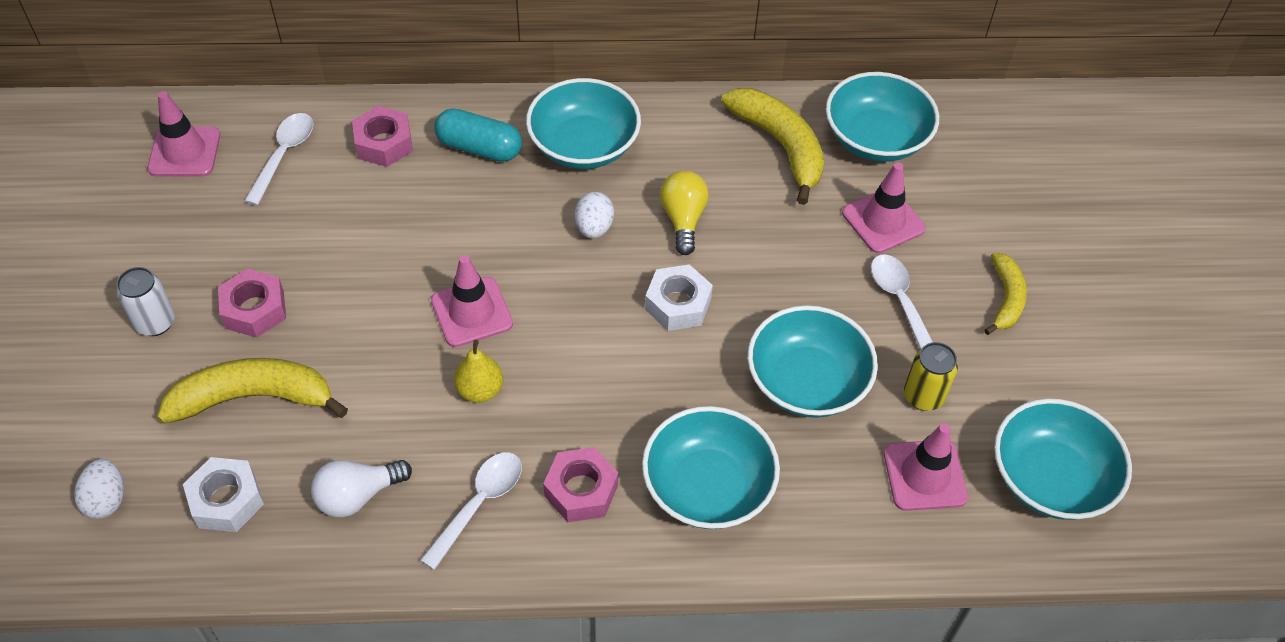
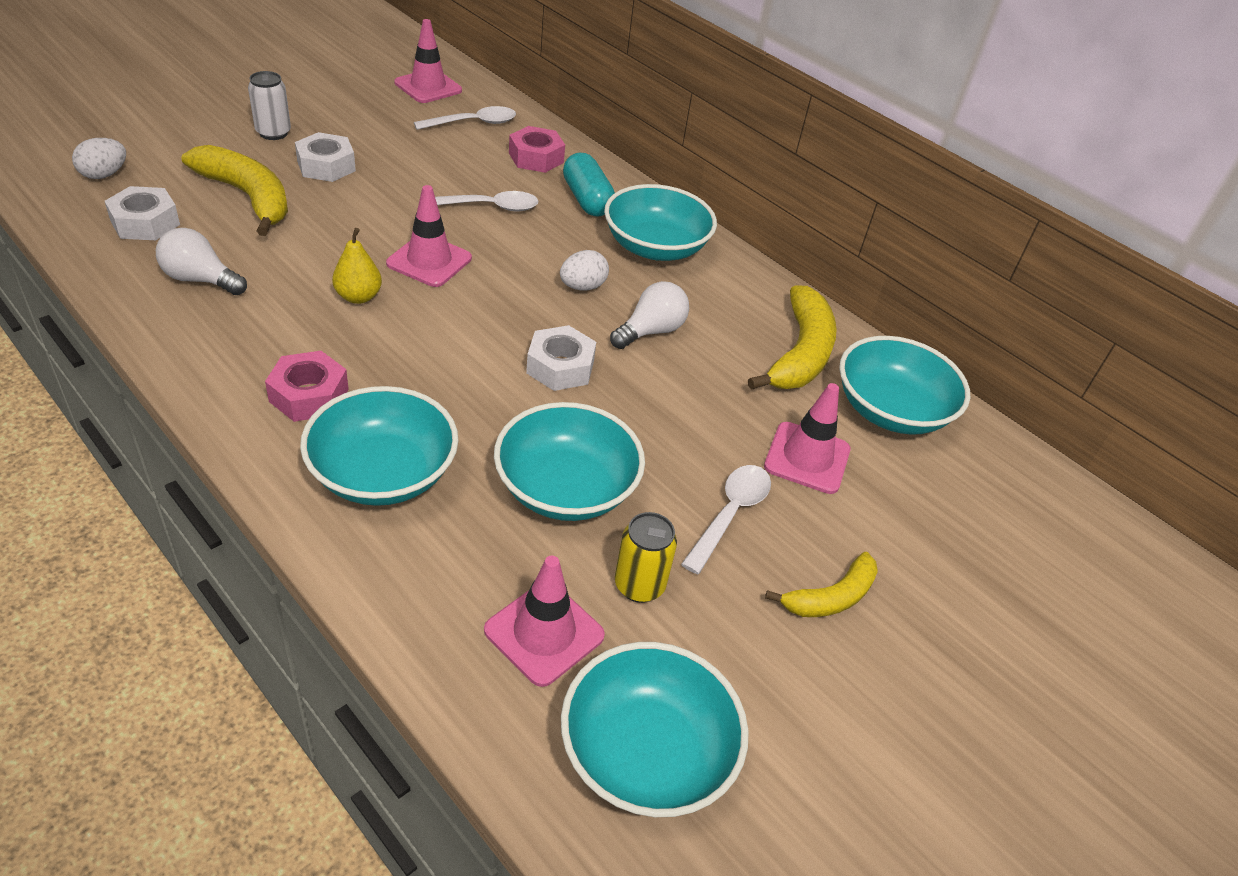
camera: 45 degrees right, 10 degrees down
(254, 310) = (326, 166): pink nut -> white nut
(479, 504) = (245, 344): white spoon -> white spoon (489, 207)
(683, 219) = (650, 331): yellow light bulb -> white light bulb

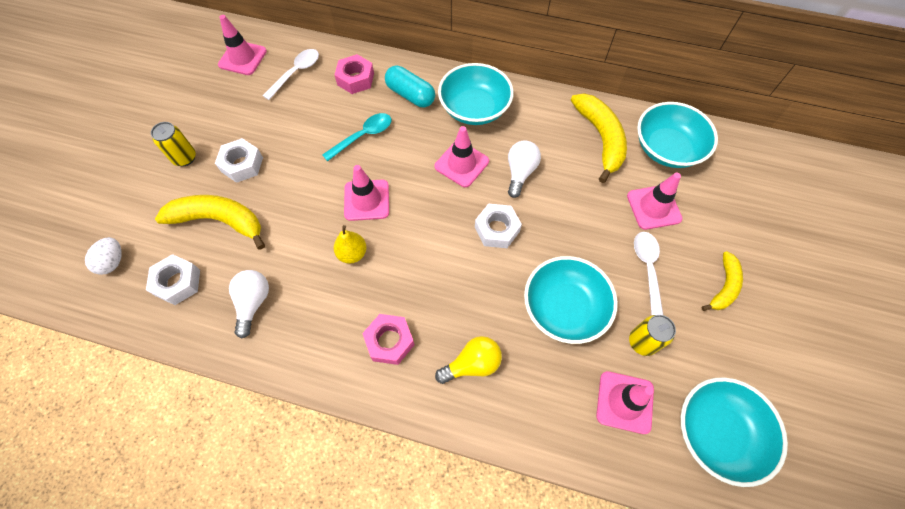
camera: 25 degrees left, 20 degrees up
(200, 280) = (253, 303): white light bulb -> white light bulb turned 105 degrees clockwise
(273, 133) = (185, 158): white can -> yellow can
(383, 473) = (472, 364): turquoise bowl -> yellow light bulb
(489, 207) = (363, 136): white spoon -> turquoise spoon
(582, 287) = (461, 164): white egg -> pink traffic cone

